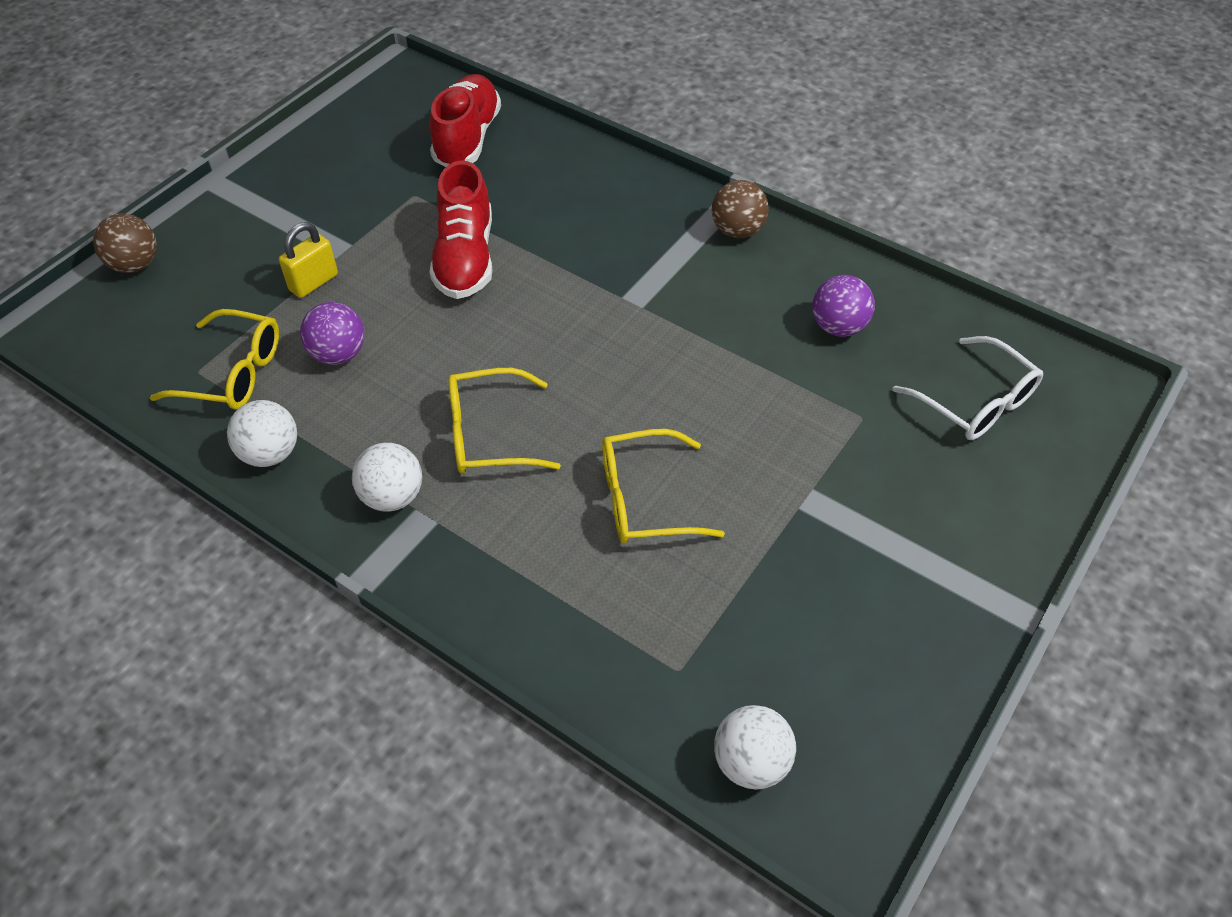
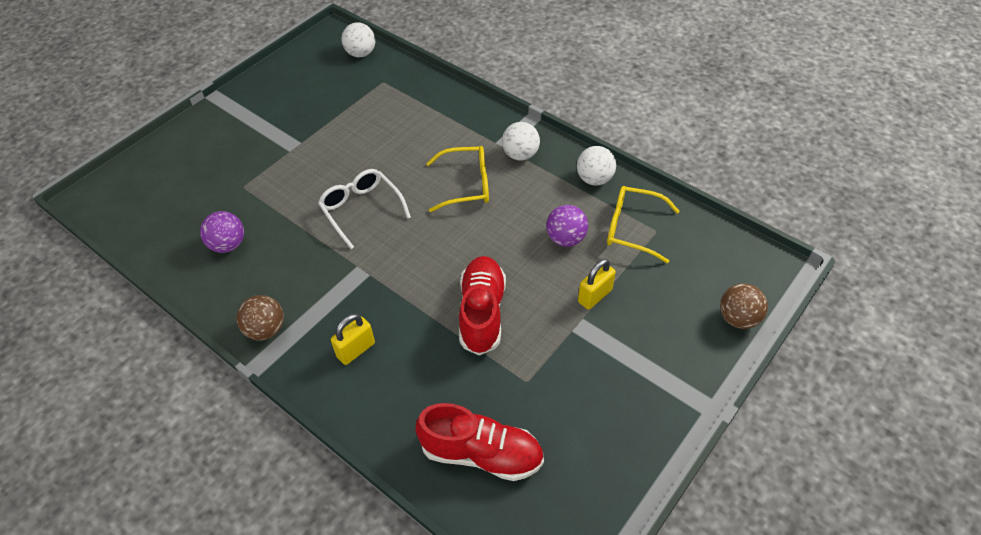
camera: 175 degrees left, 0 degrees up
(467, 138) = (481, 453): red shoe -> red shoe turned 90 degrees counterclockwise
(619, 215) = (356, 350): none -> yellow padlock
(644, 499) = (382, 148): yellow glasses -> none
(975, 402) = (171, 192): white glasses -> white glasses (361, 209)

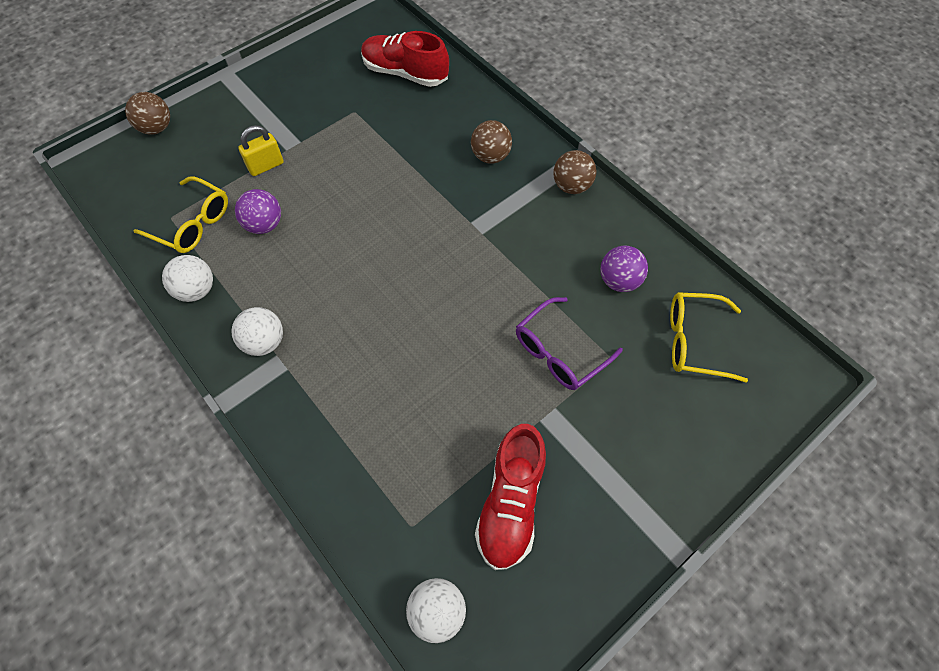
camera: 170 degrees left, 10 degrees up
(285, 184) = (559, 352): none -> purple glasses
(356, 350) = (490, 156): yellow padlock -> brown ball
(361, 209) = (470, 299): white glasses -> none
(466, 185) = (343, 310): yellow glasses -> yellow glasses (694, 341)
(482, 313) = (372, 168): red shoe -> red shoe (511, 503)

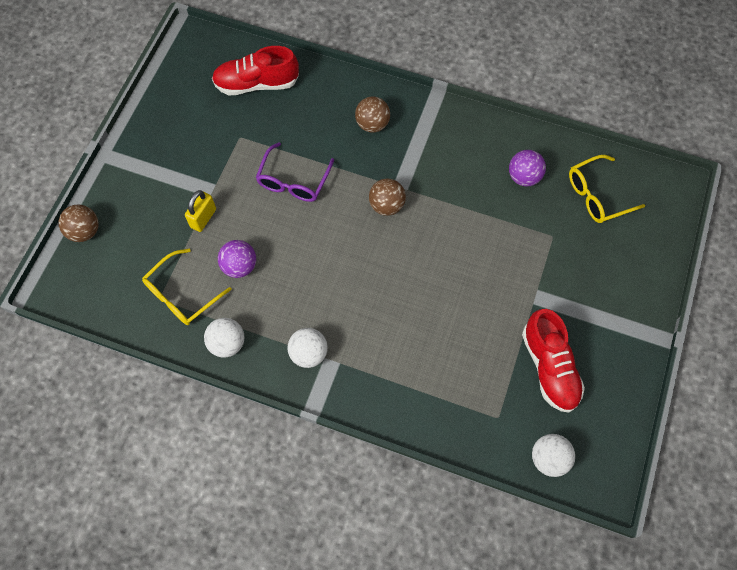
camera: 30 degrees left, 5 degrees up
(192, 224) = (182, 295): yellow glasses -> yellow glasses turned 135 degrees clockwise
(559, 352) = (516, 250): purple glasses -> purple glasses (293, 181)
(571, 186) = (446, 120): brown ball -> brown ball (386, 205)

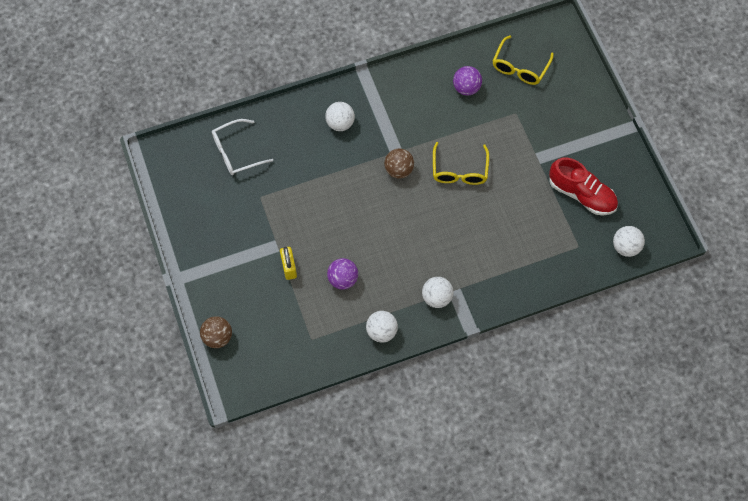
camera: 40 degrees left, 0 degrees up
(182, 295) = (323, 325): yellow glasses -> yellow glasses (459, 171)
(257, 84) = (236, 152): red shoe -> white glasses
(293, 181) = (324, 199): purple glasses -> none
(372, 124) = (340, 123): brown ball -> white ball

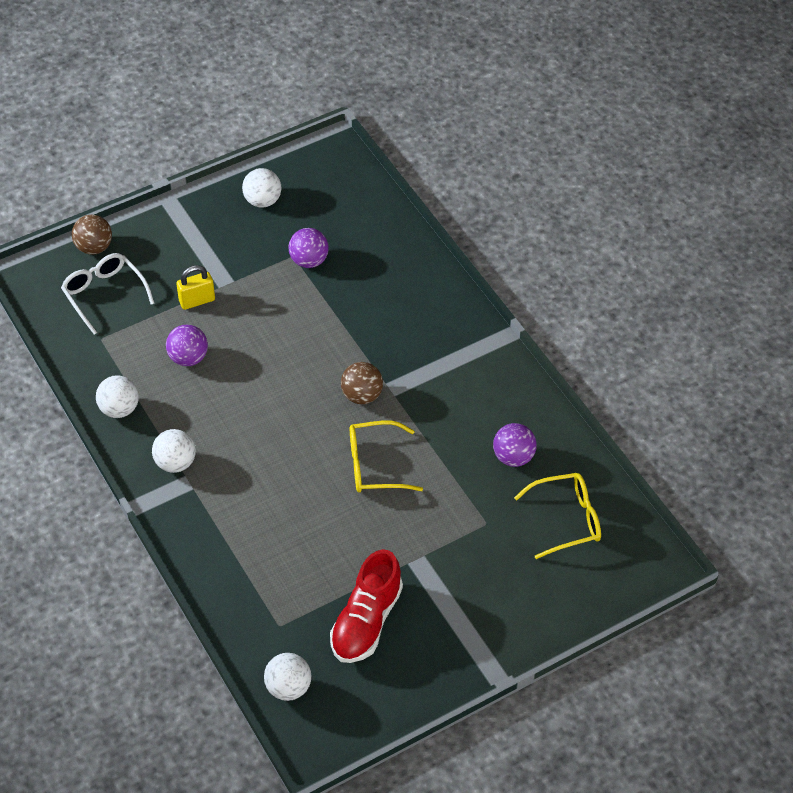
camera: 80 degrees right, 15 degrees down
(236, 152) = (352, 222): white glasses -> white glasses (104, 294)
(267, 186) = (309, 261): none -> purple ball
(340, 123) = (420, 321): white ball -> white ball (262, 201)
(519, 67) = (567, 520): yellow glasses -> yellow glasses turned 150 degrees clockwise

